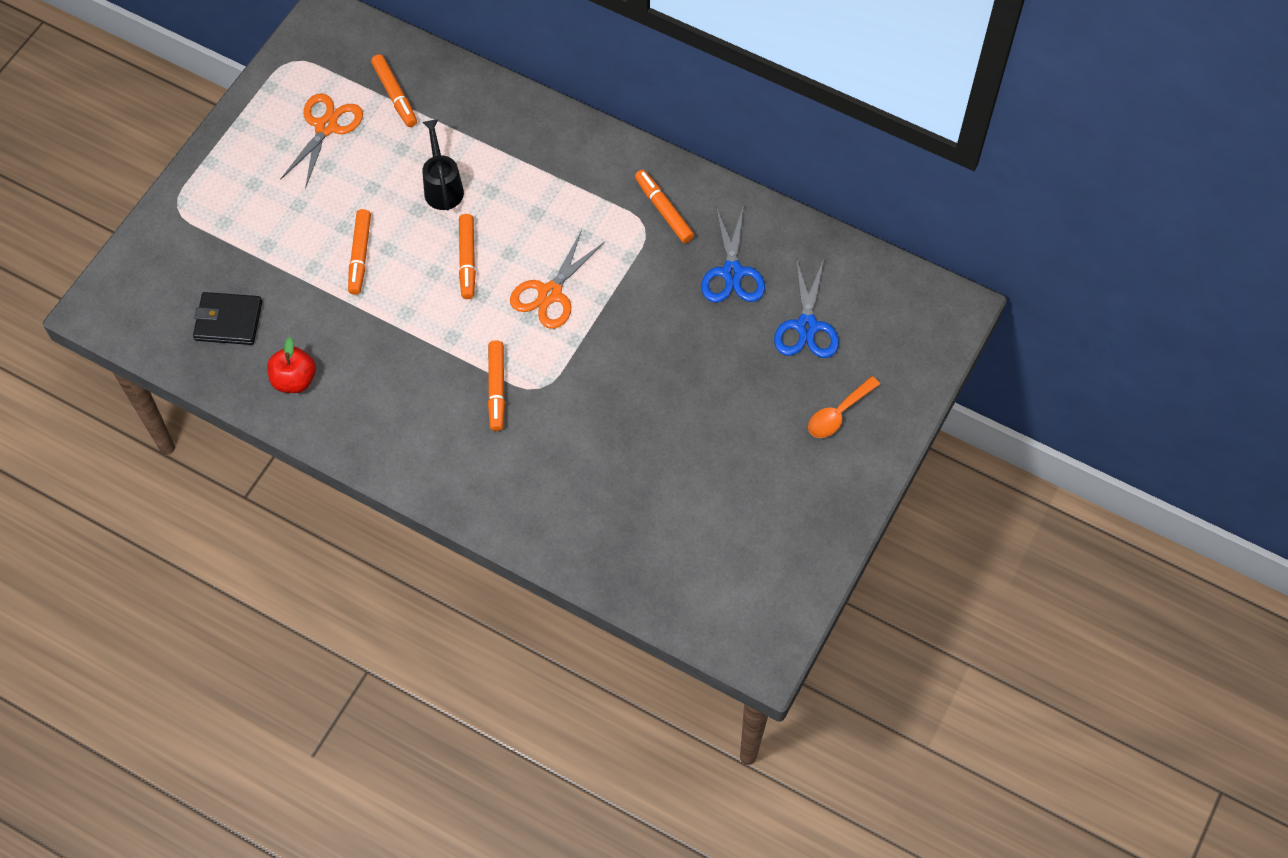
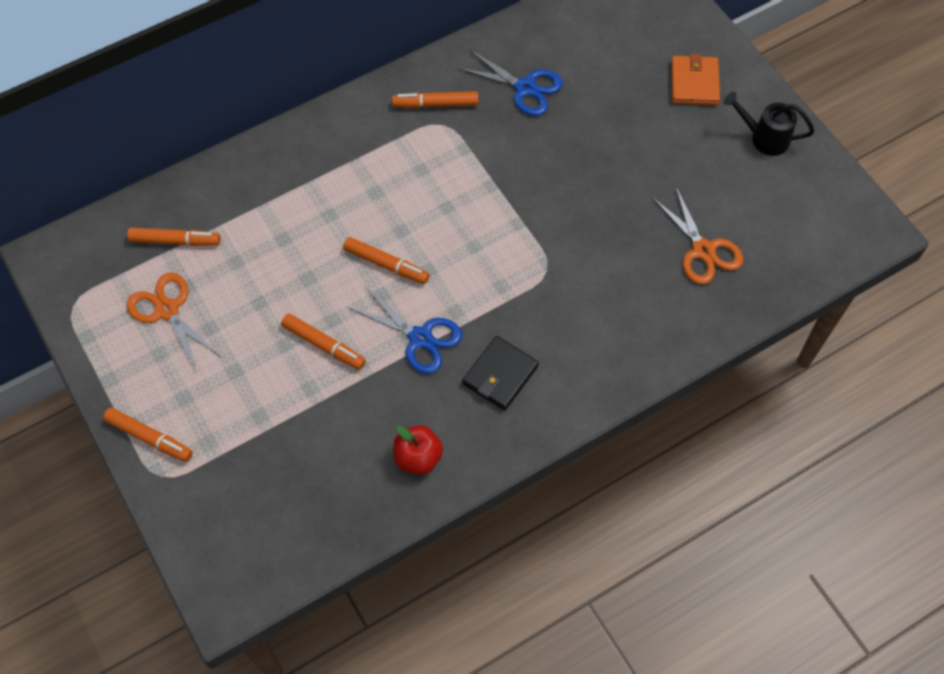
camera: 60 degrees left, 0 degrees up
(228, 321) = (318, 486): black wallet -> black wallet (500, 375)
(442, 187) = (299, 249): black watering can -> black watering can (764, 138)
(496, 389) = (528, 302): orange marker -> orange marker (149, 438)
(550, 294) = (461, 220): orange scissors -> orange scissors (703, 250)
(806, 327) = (605, 65): blue scissors -> blue scissors (420, 338)
(838, 414) = (694, 83): orange spoon -> orange wallet

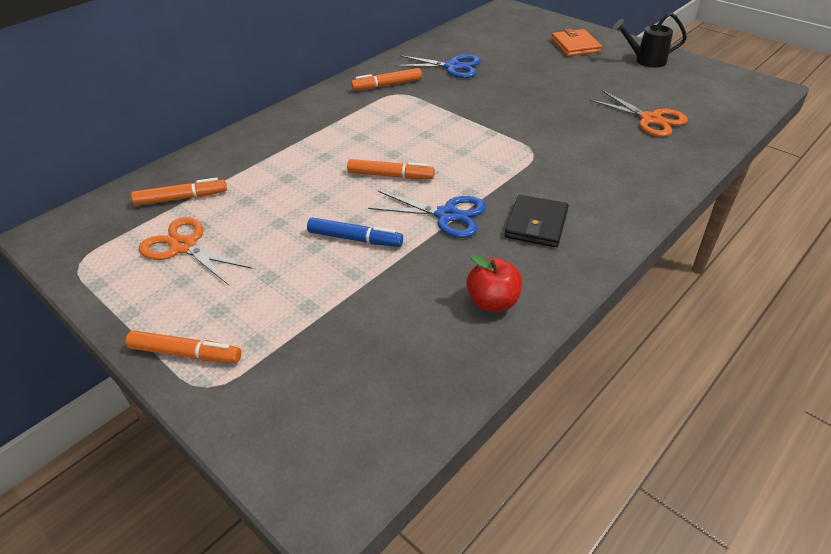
camera: 15 degrees left, 20 degrees down
(323, 345) = (355, 239): orange marker -> blue marker

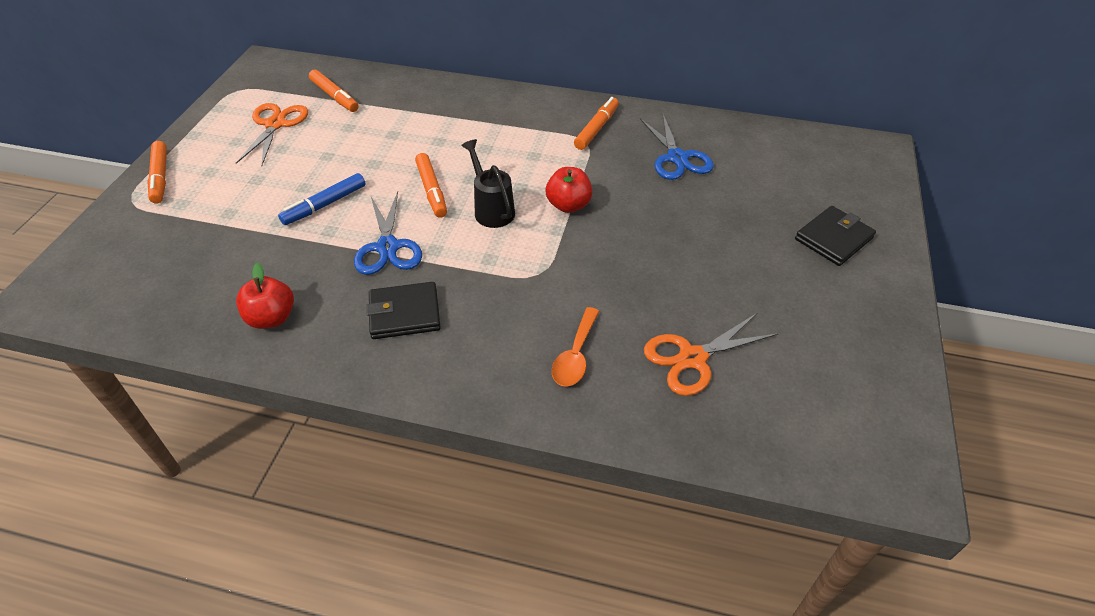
camera: 60 degrees right, 5 degrees up
(355, 239) = (325, 205): blue marker -> blue marker turned 60 degrees clockwise
(387, 85) = (596, 129): orange marker -> orange marker turned 75 degrees clockwise
(466, 120) = (568, 205): none -> red apple
(575, 46) = (833, 238): orange wallet -> black wallet
(625, 160) = (575, 355): none -> orange spoon
(645, 60) = (860, 318): black watering can -> black watering can (491, 209)
(650, 119) = (692, 358): orange scissors -> orange scissors turned 45 degrees clockwise

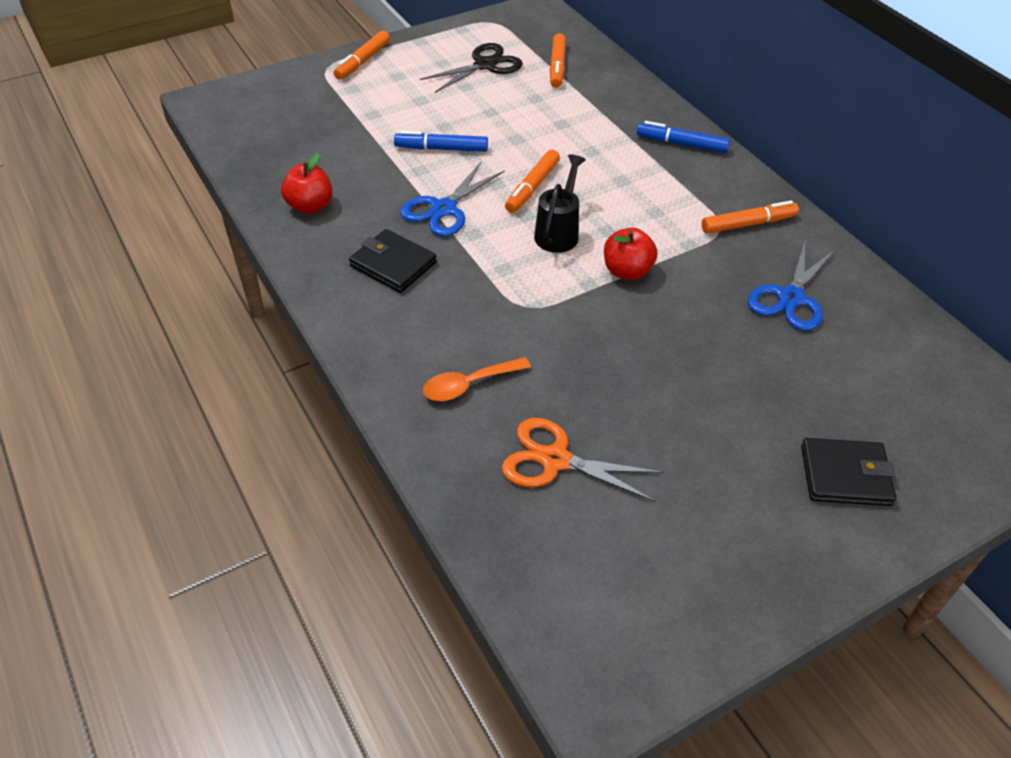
camera: 45 degrees right, 0 degrees up
(275, 124) = (485, 65): orange scissors -> black scissors
(491, 102) = (681, 144): none -> blue marker

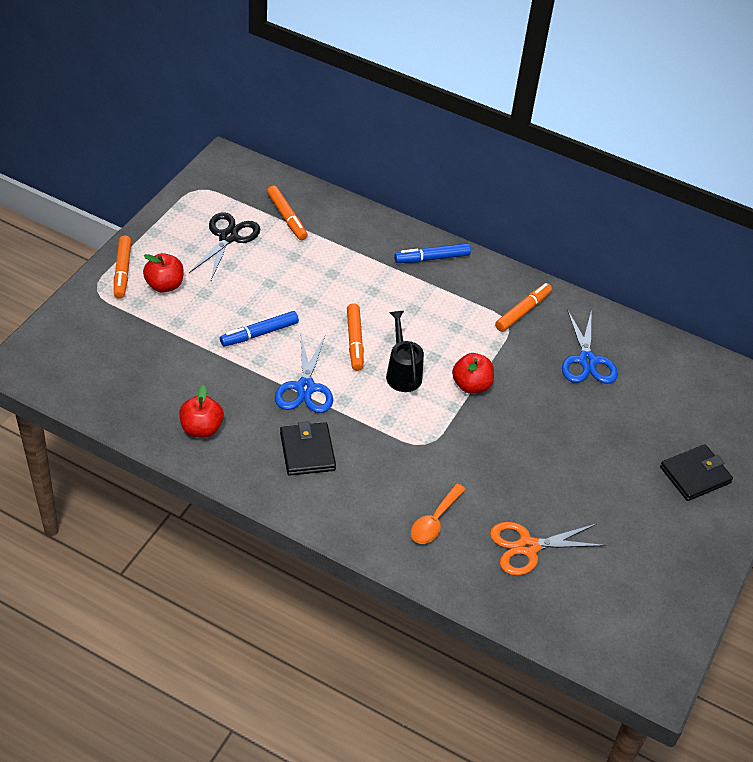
camera: 35 degrees left, 0 degrees up
(390, 83) = (164, 285): none -> red apple
(393, 264) = (307, 451): black wallet -> black wallet turned 75 degrees clockwise

